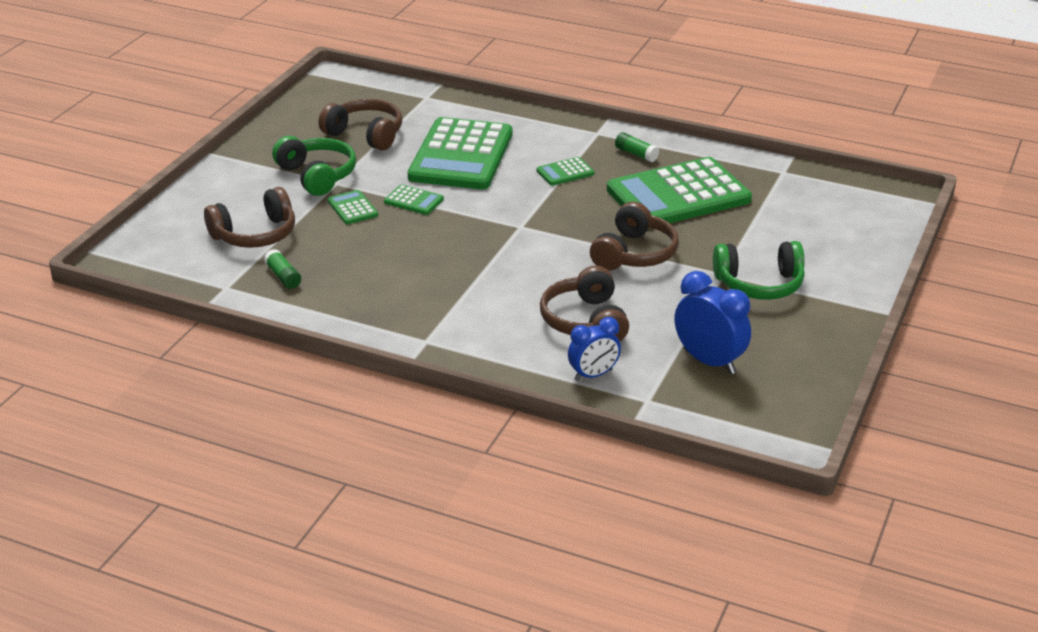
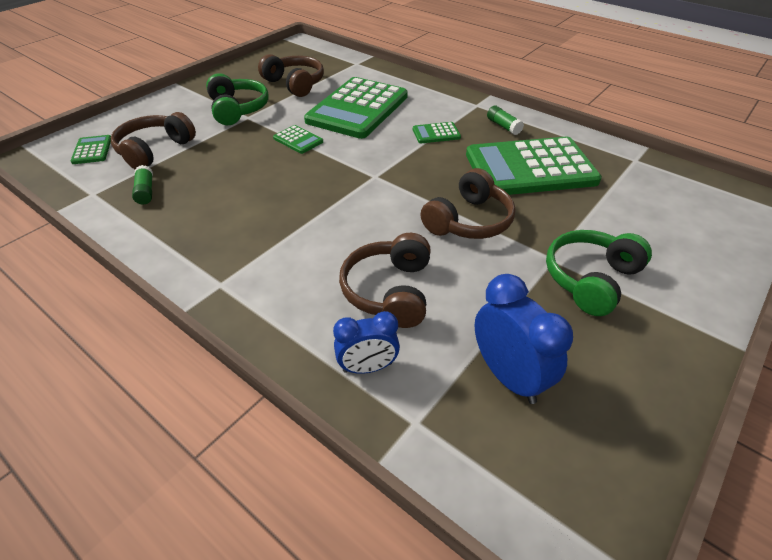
camera: 15 degrees right, 10 degrees up
(255, 235) = (154, 150): brown headphones -> brown headphones turned 135 degrees clockwise
(352, 208) = (245, 139): green calculator -> green calculator (92, 150)
(759, 284) = (590, 279): green headphones -> green headphones turned 120 degrees clockwise

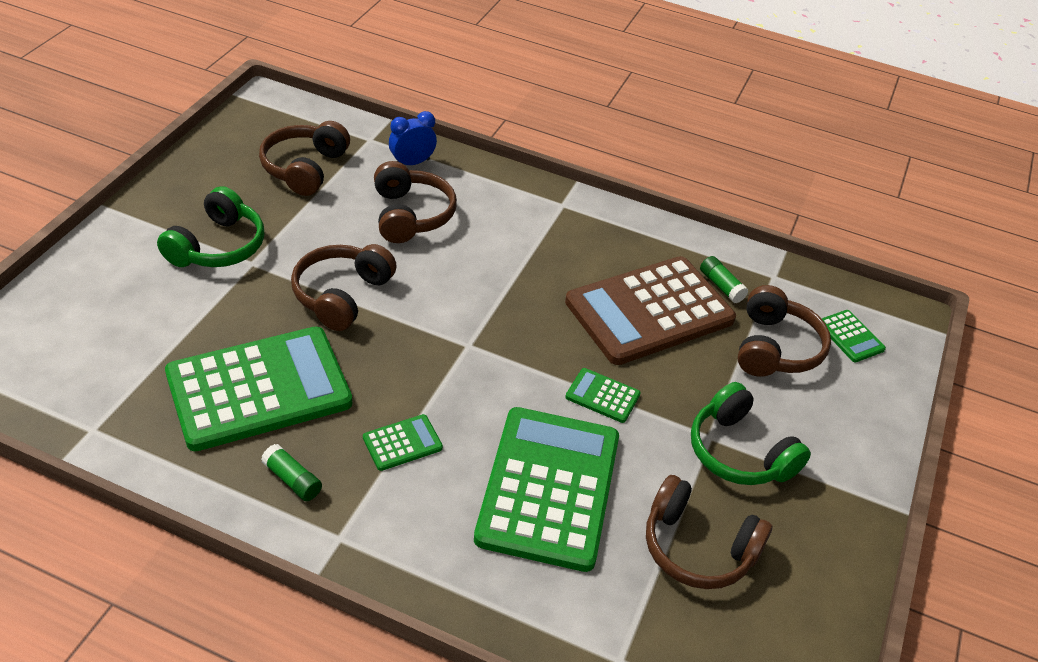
camera: 160 degrees right, 0 degrees up
(222, 181) = (649, 311): none -> brown calculator
(508, 376) = (304, 168): blue clock -> brown headphones

